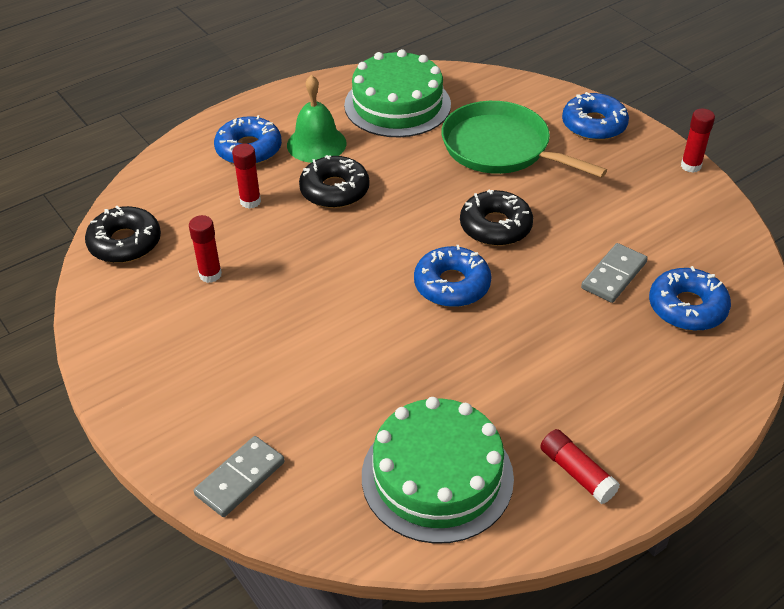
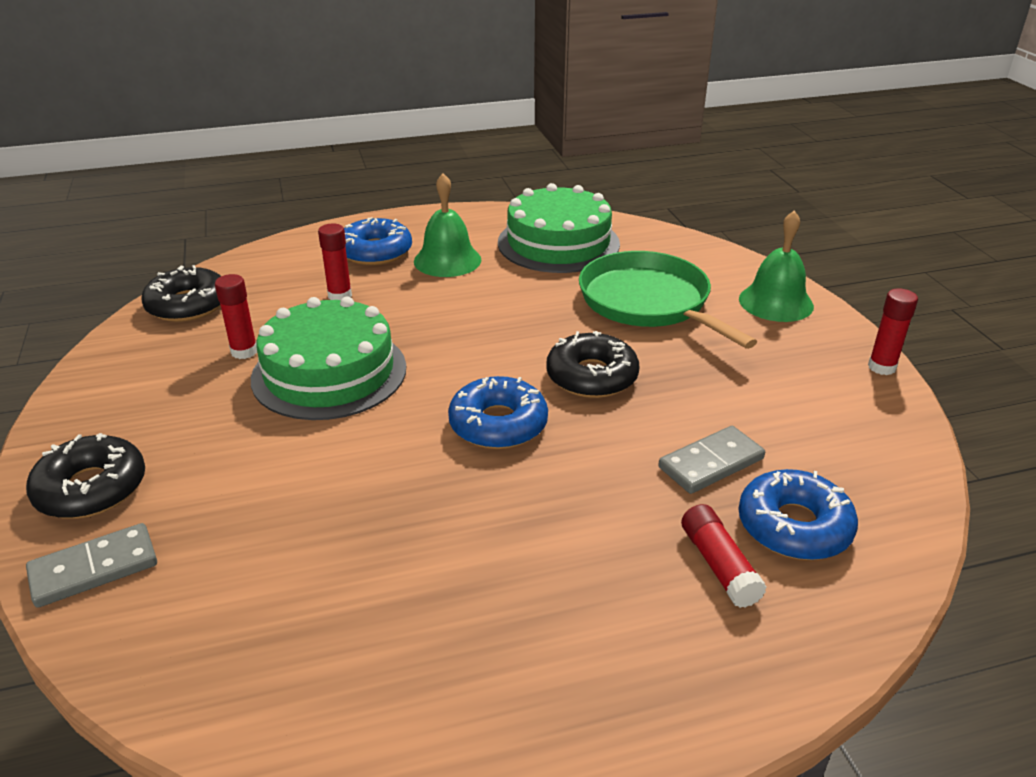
camera: 20 degrees right, 10 degrees down
(334, 190) = (434, 304): black donut -> black donut (91, 488)
(437, 476) = (322, 642): green cake -> green cake (329, 372)
(577, 473) = (511, 699): red glue stick -> red glue stick (719, 565)
(594, 125) = (776, 302): blue donut -> green bell

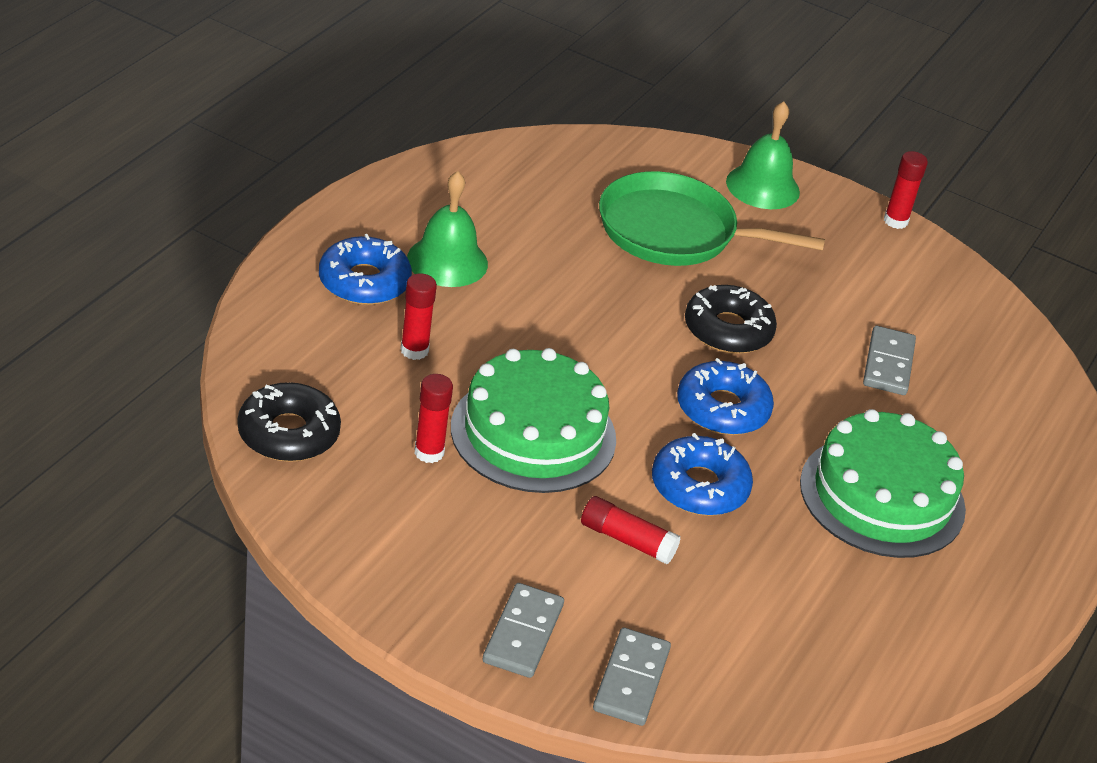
camera: 50 degrees left, 5 degrees up
(91, 488) = (523, 634): black donut -> grey domino
(558, 243) = (515, 193): green cake -> green cake (882, 496)
(719, 565) = (975, 437): red glue stick -> red glue stick (627, 540)
(794, 526) = (982, 385): blue donut -> blue donut (699, 487)

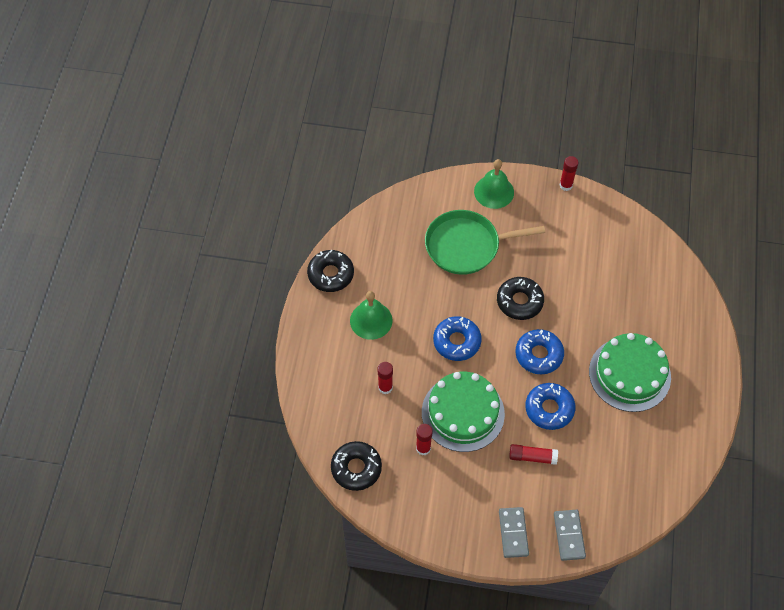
camera: 15 degrees left, 20 degrees up
(364, 282) = (340, 354): blue donut -> blue donut (457, 341)
(416, 185) = (330, 274): none -> black donut
(888, 364) = (600, 287): grey domino -> none

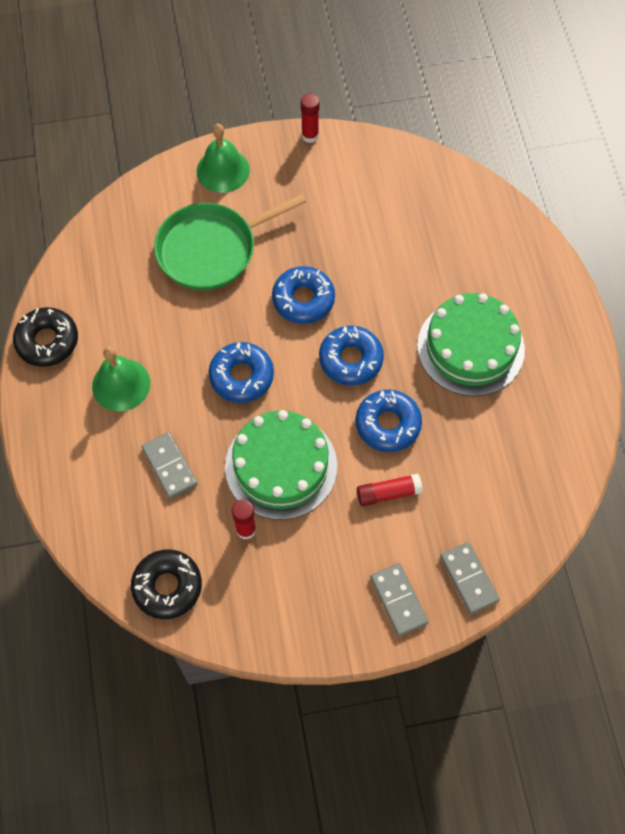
camera: 20 degrees left, 5 degrees up
(385, 387) = (169, 466): red glue stick -> grey domino
(519, 301) = (303, 299): black donut -> blue donut

